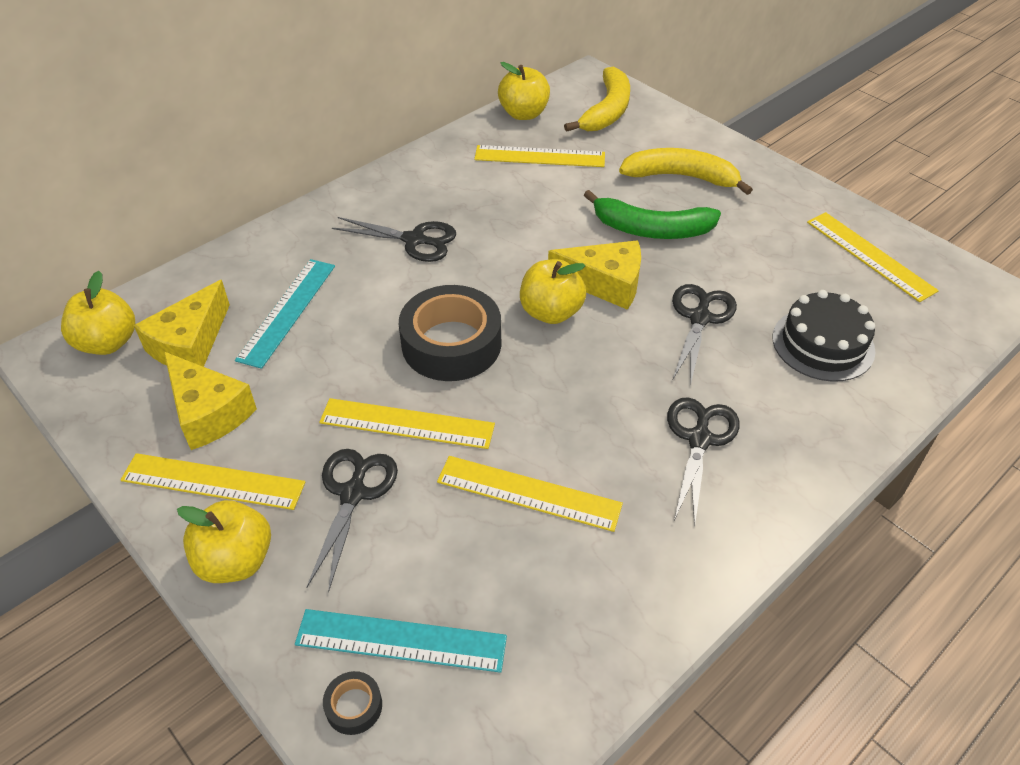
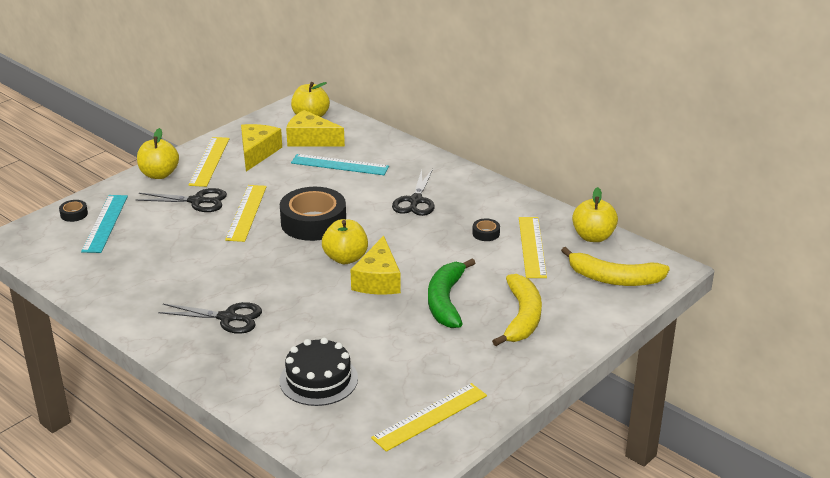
camera: 85 degrees right, 15 degrees down
(208, 412) = (257, 153): yellow cheese -> yellow cheese turned 150 degrees clockwise
(505, 187) = (486, 233): none -> black tape
(528, 493) = (191, 255): yellow ruler -> none
(700, 318) = (344, 322): black scissors -> none

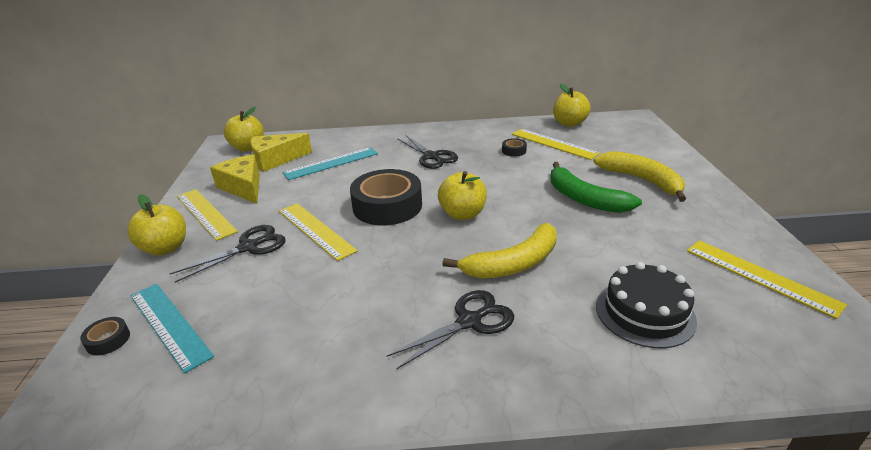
camera: 45 degrees left, 0 degrees up
(378, 280) = (516, 213): yellow cheese -> none
(430, 416) = (760, 276): yellow ruler -> yellow ruler turned 45 degrees counterclockwise
(614, 278) = (628, 135): yellow banana -> yellow banana (513, 263)

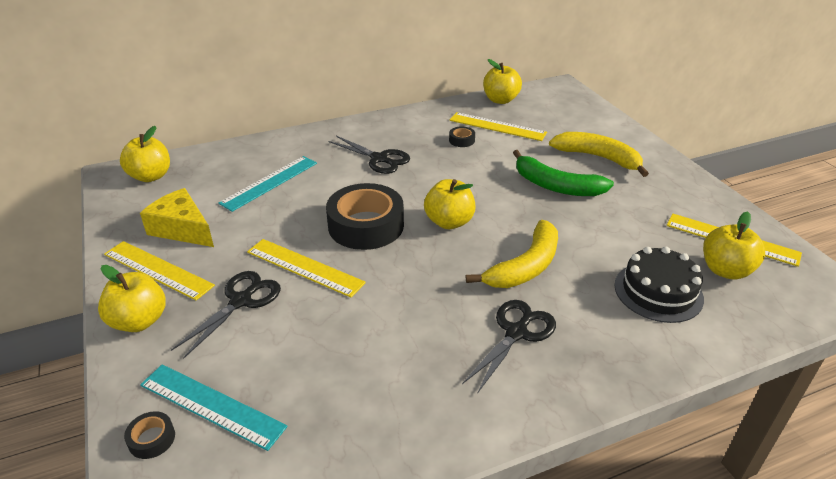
camera: 20 degrees left, 5 degrees up
(275, 160) = (198, 187): yellow cheese -> none
(737, 306) = (725, 270): none -> yellow apple

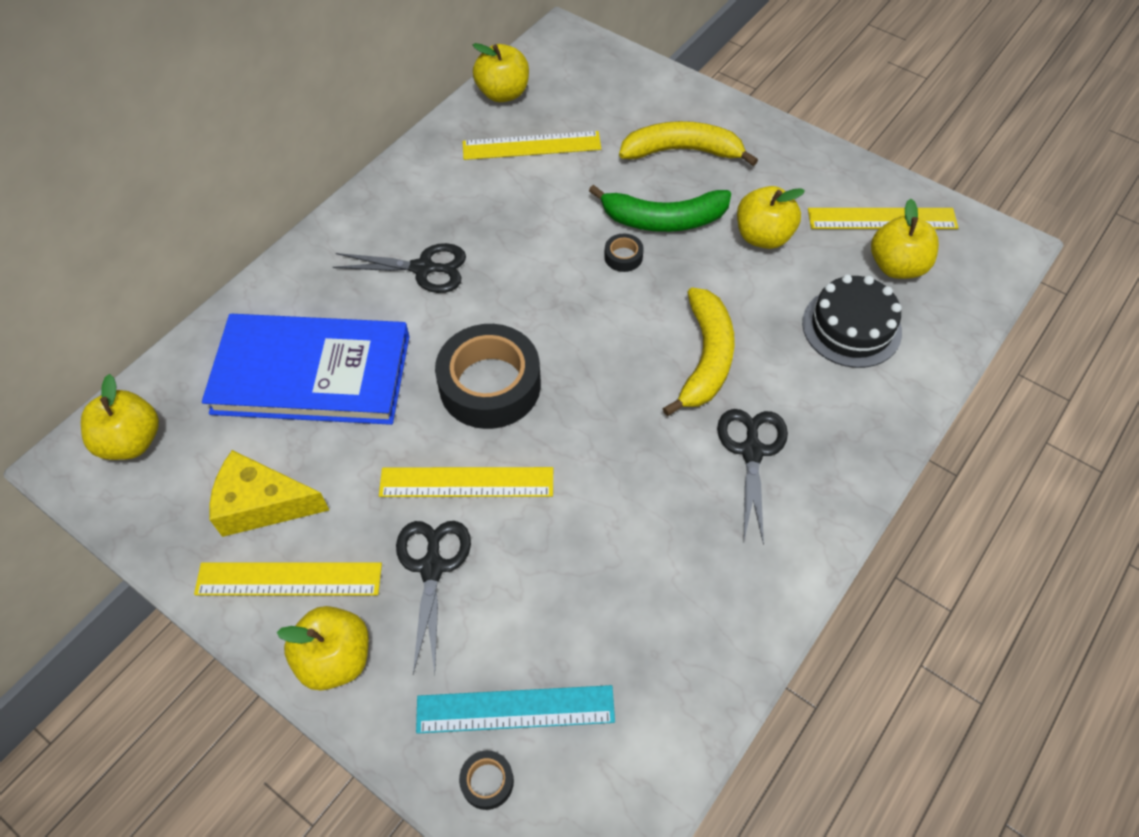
camera: 30 degrees left, 20 degrees up
(270, 182) = (312, 374): turquoise ruler -> blue book
(449, 222) = (582, 333): yellow apple -> yellow apple (763, 236)
(461, 140) = (504, 190): black tape -> black tape (623, 257)

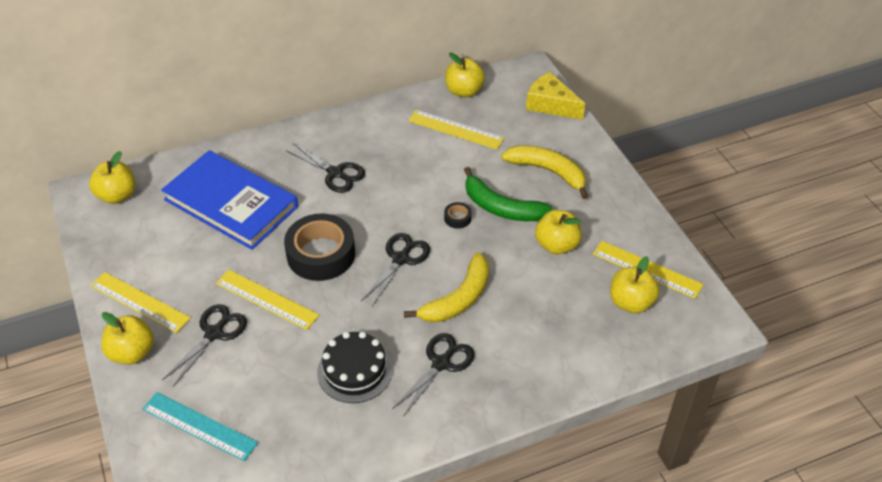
camera: 30 degrees right, 10 degrees down
(262, 504) = (155, 258): yellow cheese -> yellow cheese (550, 105)
(487, 781) = (158, 452): black tape -> none
(596, 342) = (401, 259): none -> black scissors
(851, 327) = (567, 324): black cake -> black cake (355, 371)

